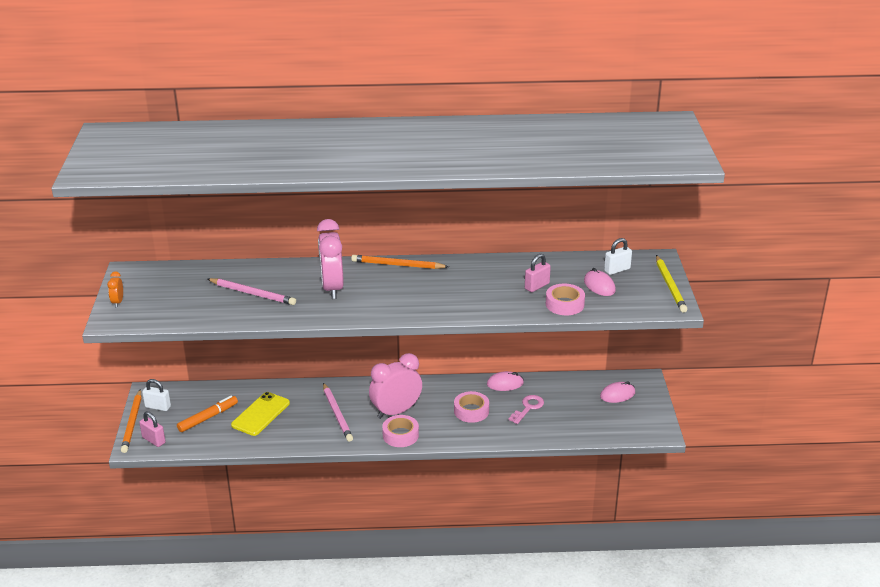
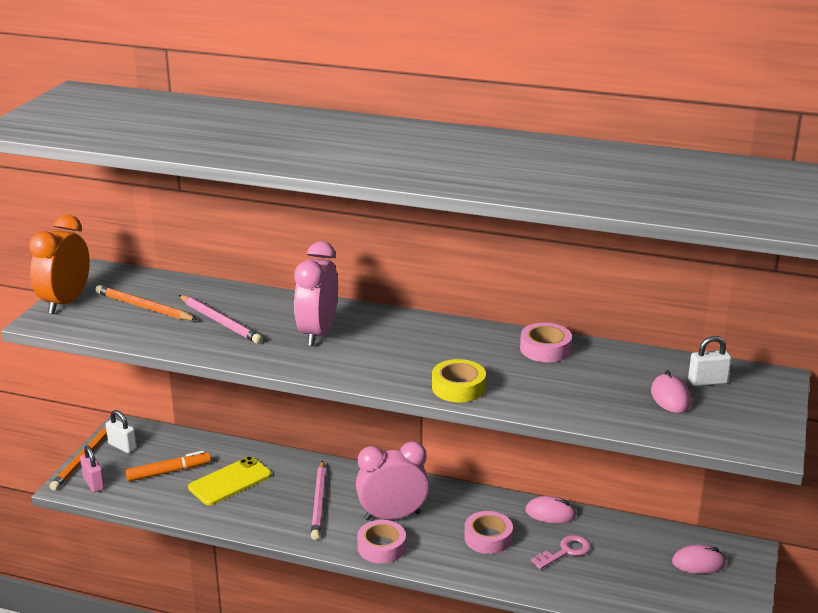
camera: 20 degrees right, 5 degrees down
(118, 302) = (65, 302): orange clock -> orange clock, size x2.25
(398, 265) = (416, 321): orange pencil -> orange pencil (144, 307)
(457, 308) = (458, 387): none -> yellow tape
(537, 286) = (582, 381): pink padlock -> none
(564, 304) = (607, 411): pink tape -> pink tape (545, 349)
(670, 286) = (774, 417): yellow pencil -> none

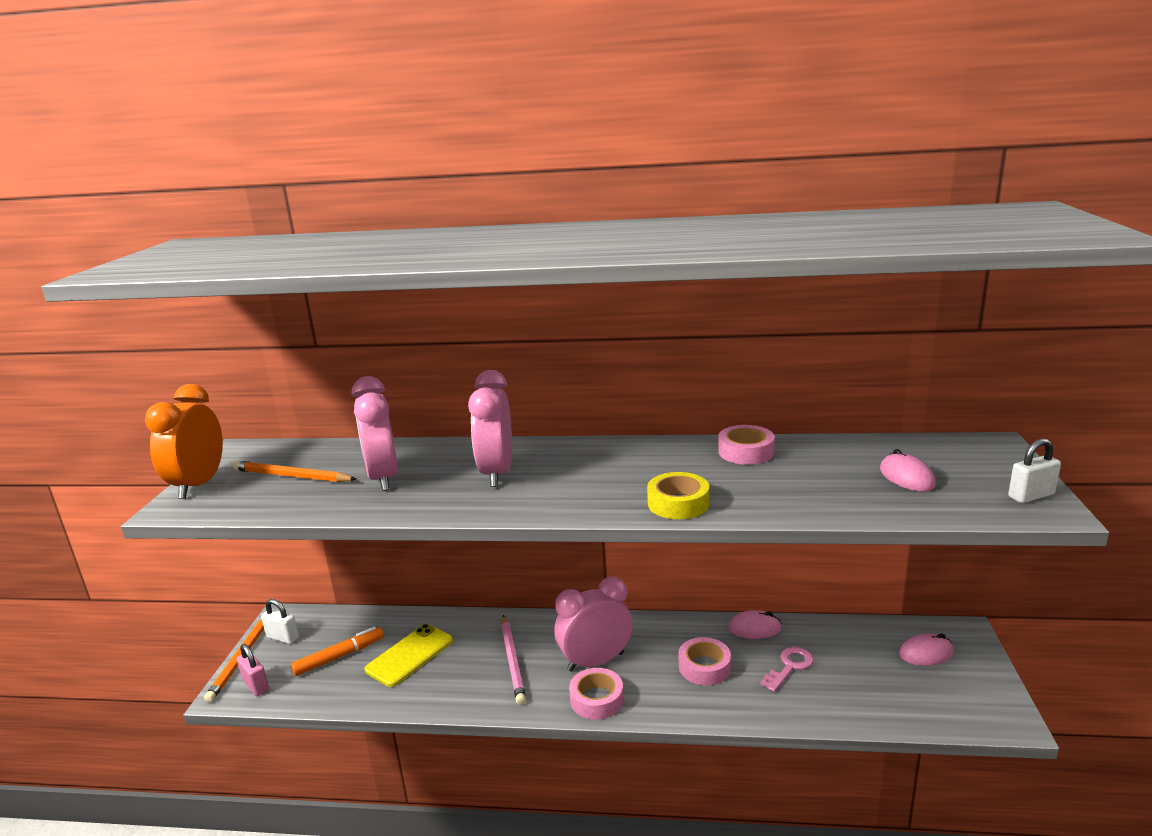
camera: 10 degrees left, 5 degrees down
(220, 322) = (383, 478): pink pencil -> pink clock
(707, 381) = (930, 457): white padlock -> white padlock (1031, 496)

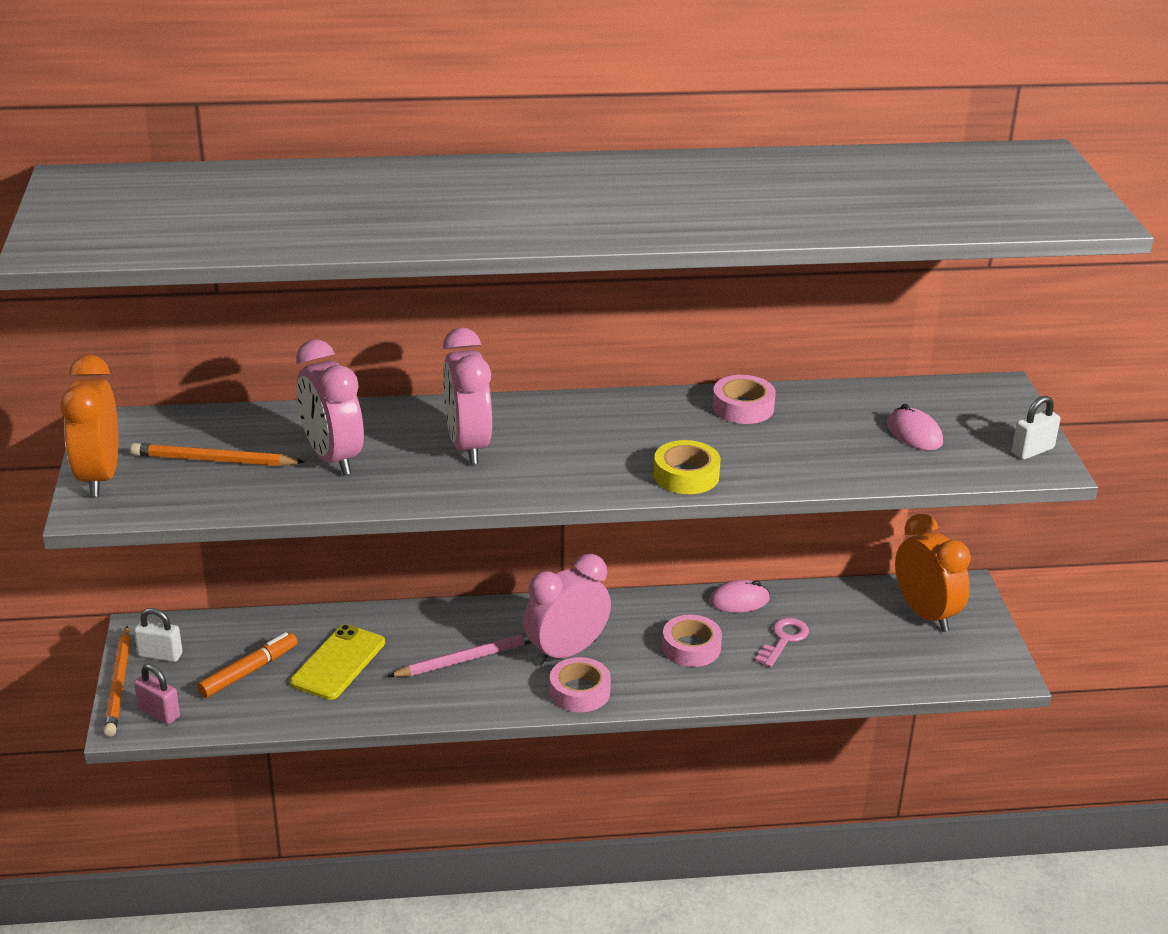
camera: 15 degrees left, 10 degrees up
(512, 661) = (467, 659): pink pencil -> pink pencil turned 90 degrees counterclockwise
(926, 653) = (925, 614): pink mouse -> orange clock

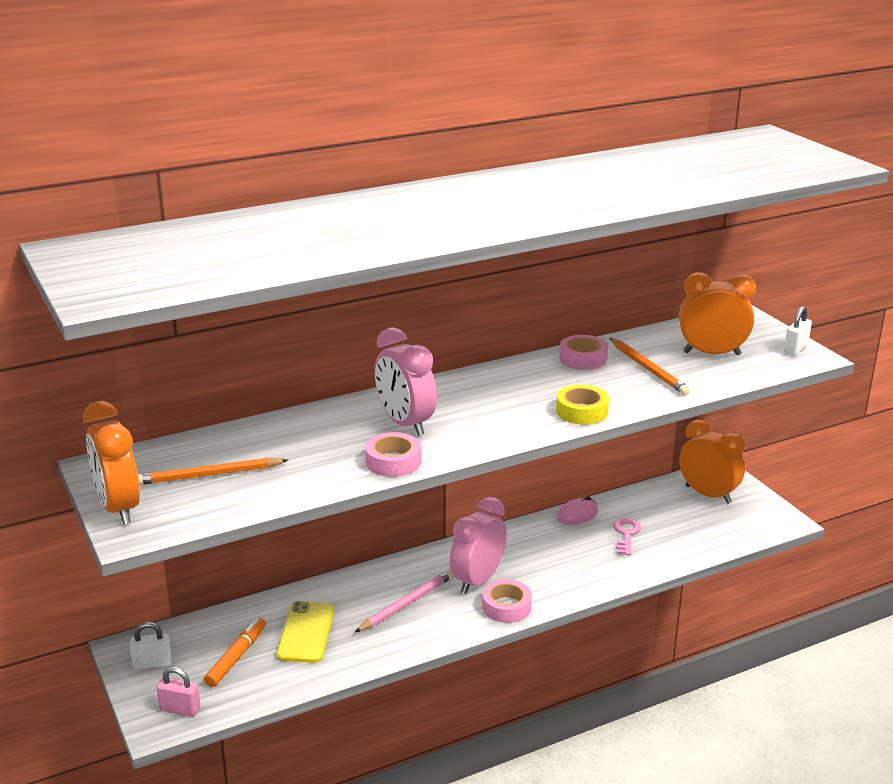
camera: 20 degrees left, 5 degrees down
(119, 684) = (130, 695): orange pencil -> orange pencil (648, 369)
(332, 458) = (305, 453): pink clock -> none
(691, 647) = (565, 555): pink tape -> pink tape (393, 461)
(914, 433) = (712, 353): pink mouse -> orange clock

